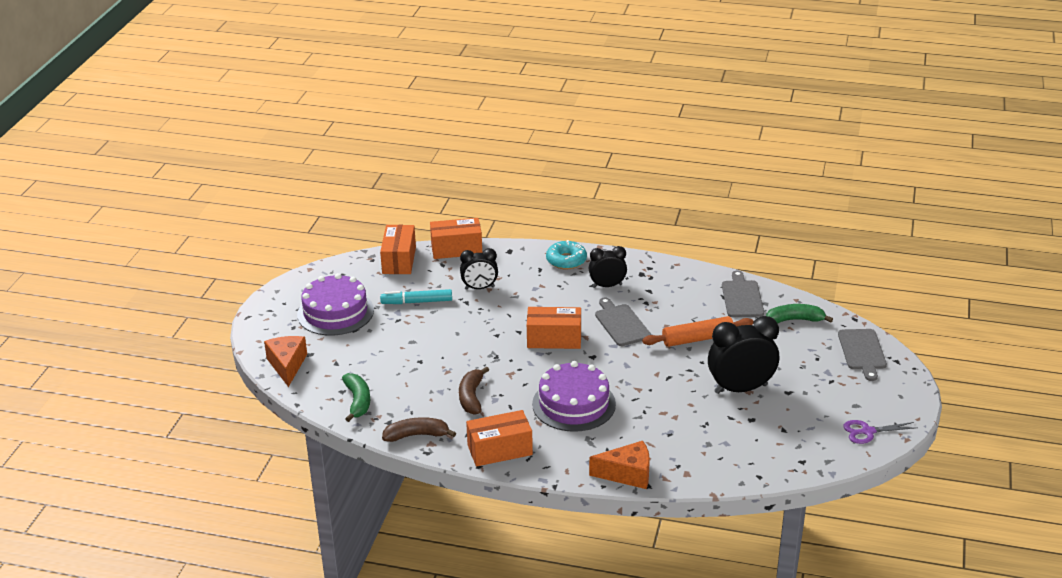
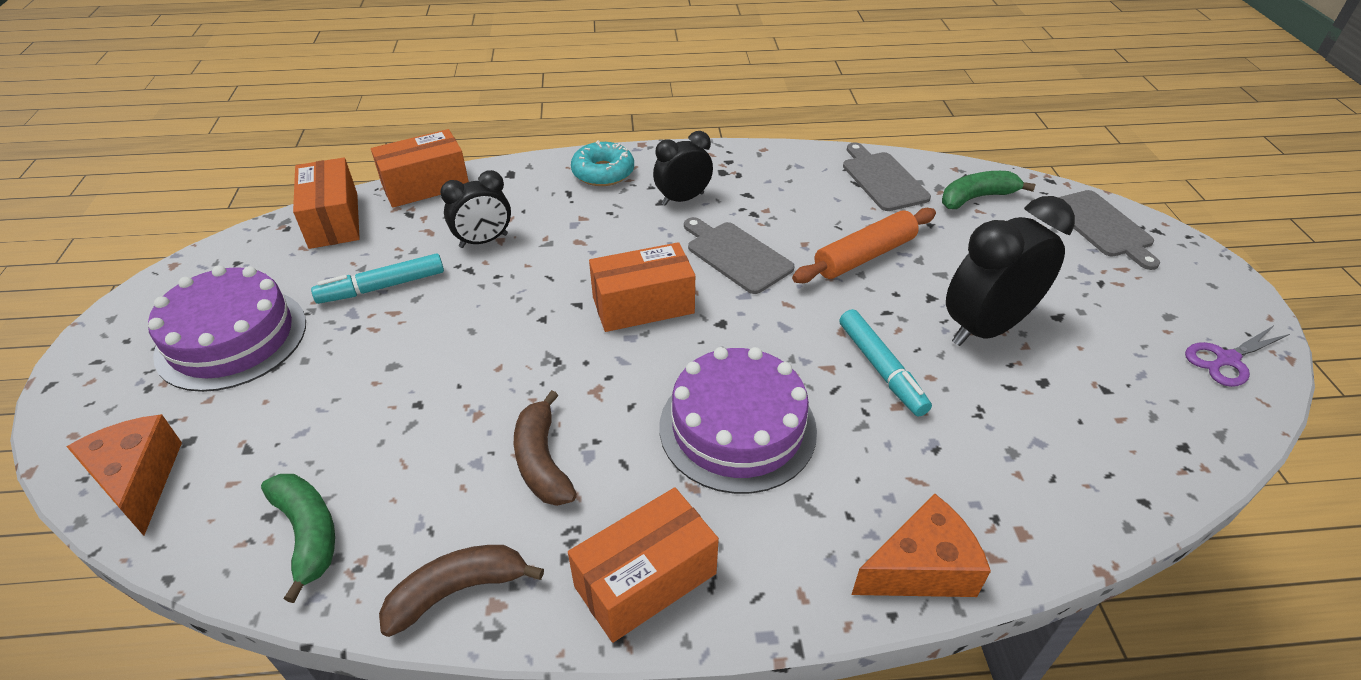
camera: 20 degrees left, 10 degrees up
(666, 395) = (881, 369): none -> turquoise marker

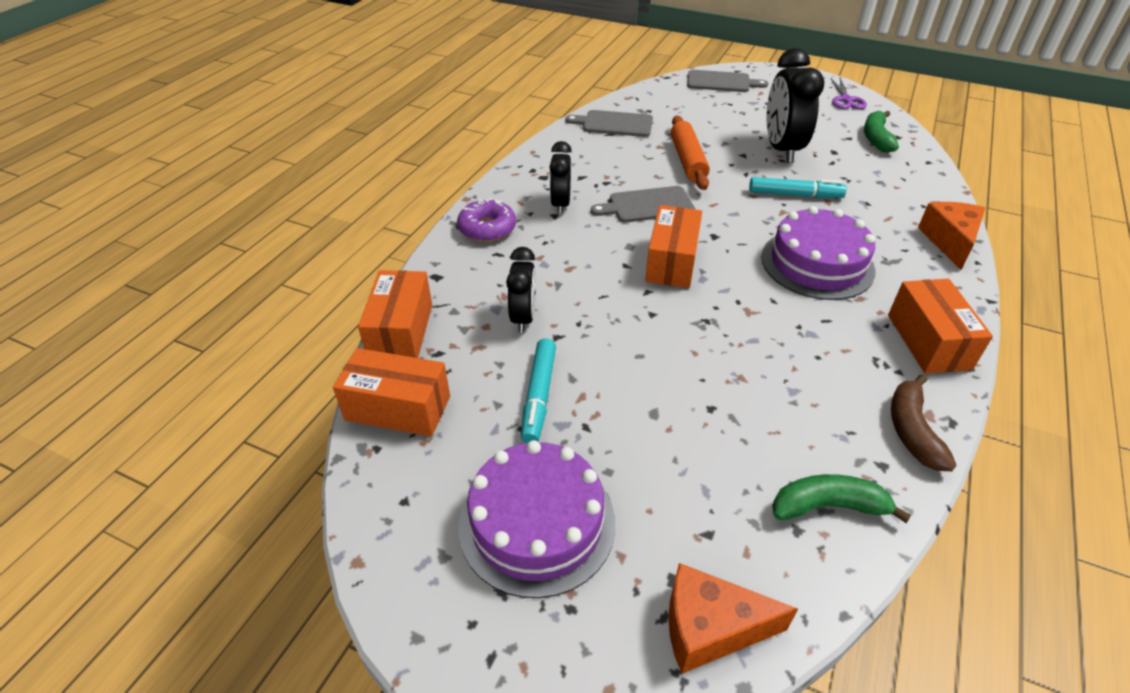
camera: 60 degrees left, 0 degrees up
(542, 461) = (807, 357): brown banana -> none
(603, 172) = (487, 228): turquoise donut -> purple donut
(976, 198) = (663, 103): green banana -> green banana (876, 138)

